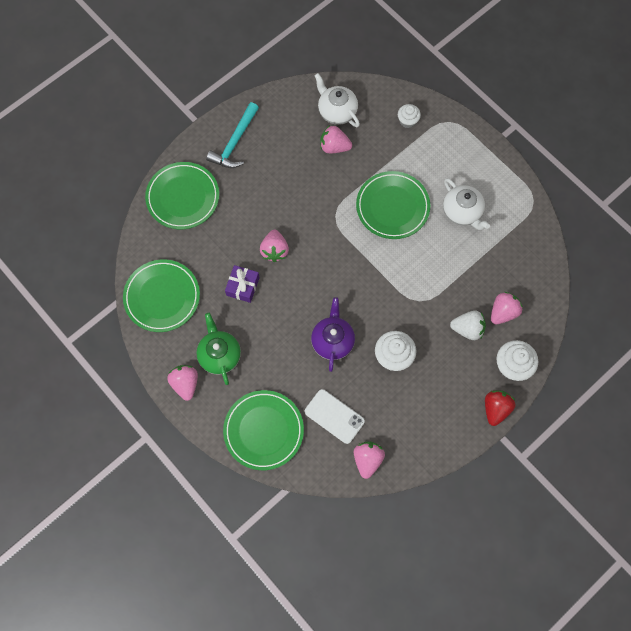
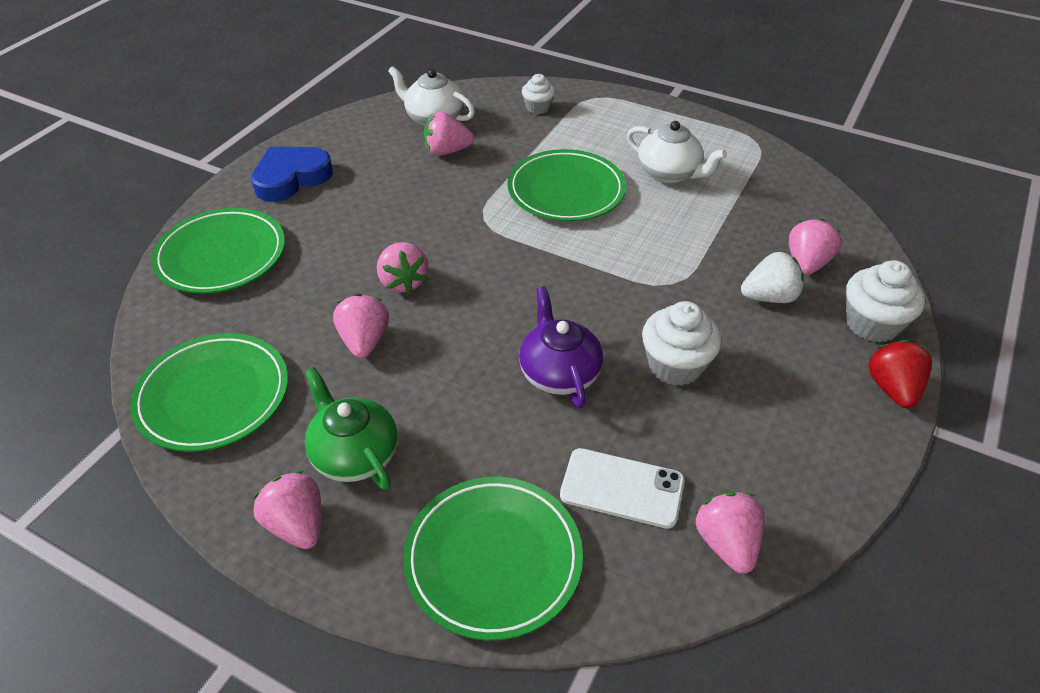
camera: 20 degrees left, 25 degrees down
(234, 142) = (291, 178): turquoise hammer -> blue heart
(243, 286) = (364, 341): purple gift -> pink strawberry

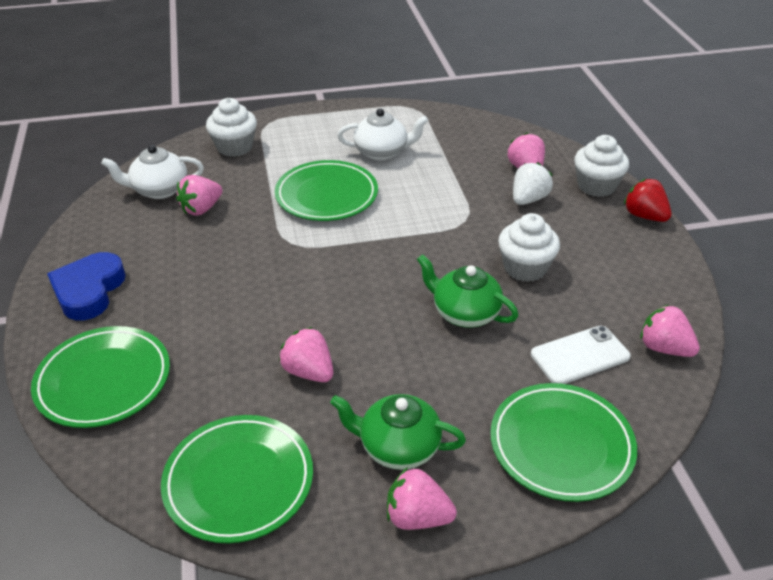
camera: 40 degrees left, 5 degrees down
(403, 282) = (285, 316): pink strawberry -> none
(538, 108) = (234, 147): white cupcake -> white cupcake, size x1.63
(559, 373) = (464, 313): purple teapot -> green teapot

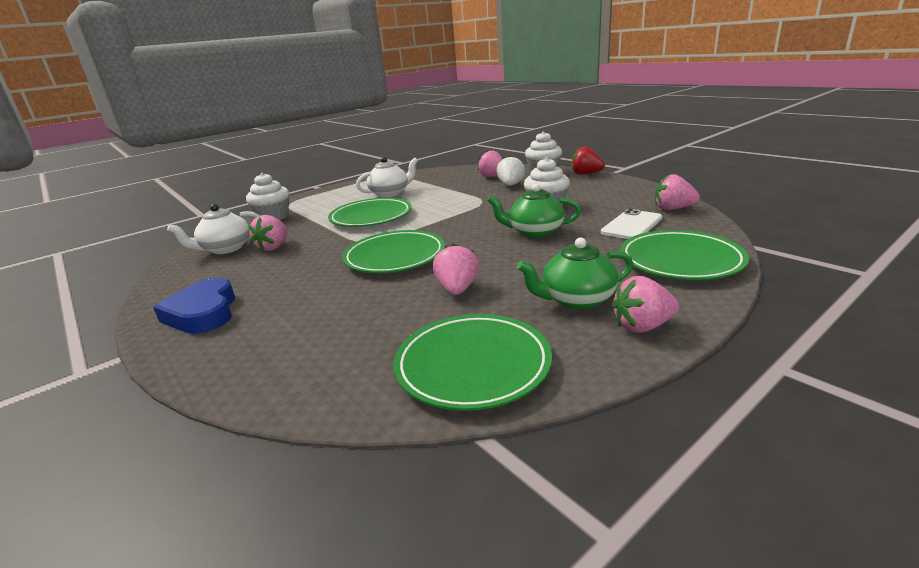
camera: 25 degrees left, 15 degrees down
(104, 380) = (269, 356): green plate -> green plate (395, 256)
(309, 371) = (457, 289): pink strawberry -> pink strawberry turned 75 degrees clockwise

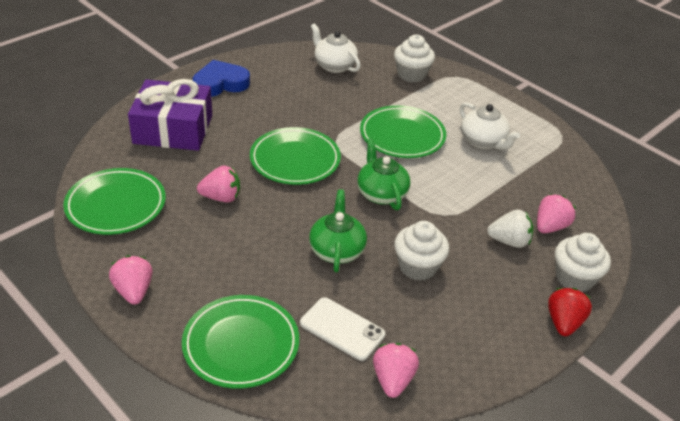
camera: 80 degrees right, 15 degrees up
(274, 247) = (332, 90): pink strawberry -> none
(296, 338) = (173, 129): none -> purple gift
(576, 299) = (185, 262): green teapot -> green teapot (381, 193)

